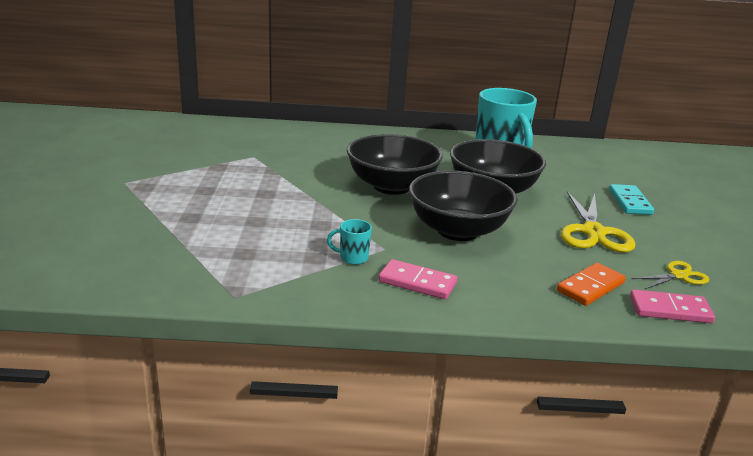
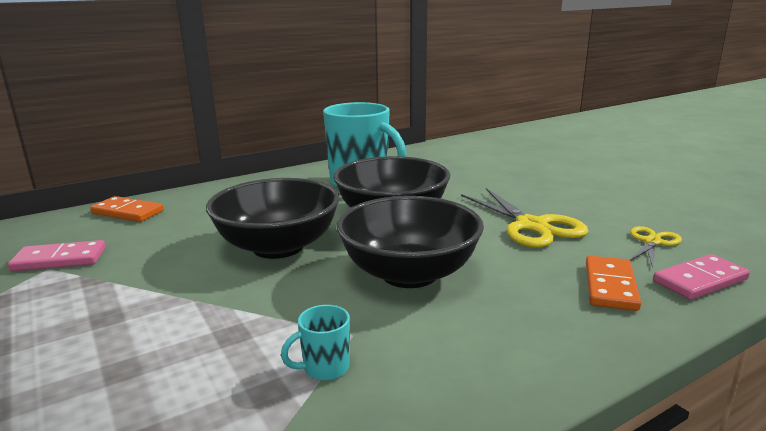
camera: 30 degrees left, 5 degrees down
(319, 134) = (128, 212): none -> orange domino
(417, 282) = (444, 367): pink domino -> pink domino (59, 259)
(629, 202) = (519, 187): turquoise domino -> none

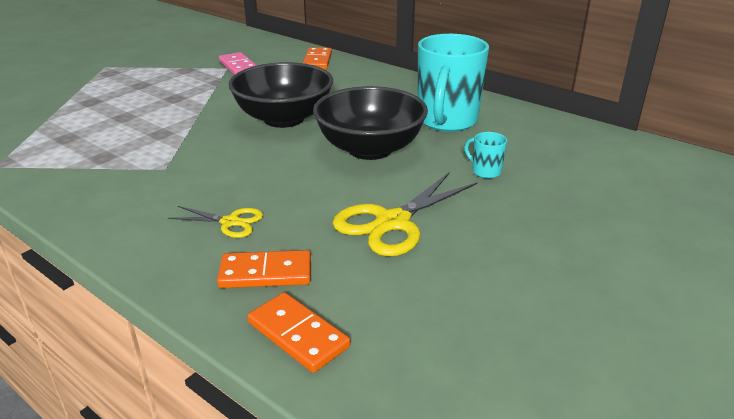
camera: 70 degrees right, 10 degrees up
(324, 368) = (126, 167): turquoise mug -> turquoise mug (485, 171)
(409, 274) = (257, 174): black bowl -> none
(652, 242) = (392, 305): yellow scissors -> yellow scissors (230, 222)
(700, 280) = (298, 335): pink domino -> orange domino

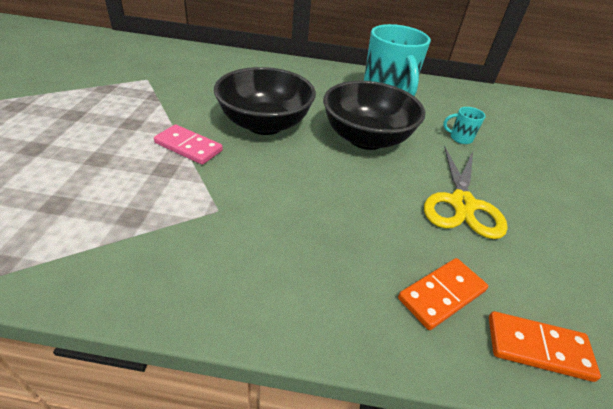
camera: 35 degrees left, 10 degrees up
(230, 222) = (350, 251): yellow scissors -> none
(238, 67) = (157, 76): pink domino -> pink domino (188, 147)
(317, 61) = (224, 59): orange domino -> none

